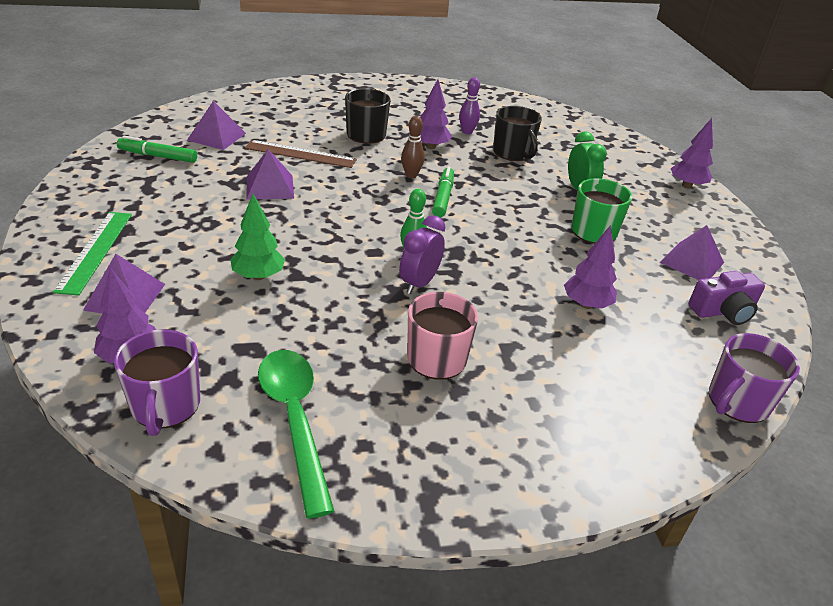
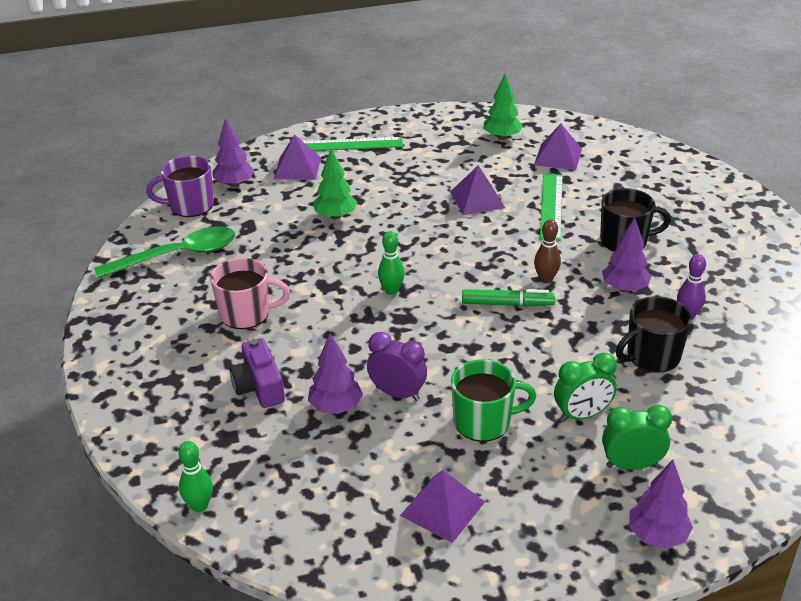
camera: 90 degrees right, 0 degrees up
(158, 156) = (502, 137): green marker -> green tree
(300, 154) = (551, 206): brown ruler -> green ruler
(419, 283) = (346, 298): purple clock -> purple clock (397, 393)
(626, 181) = (631, 465): none -> green clock
(723, 311) = (346, 522): purple camera -> purple camera (259, 386)
(737, 402) = (199, 506): purple mug -> green bowling pin

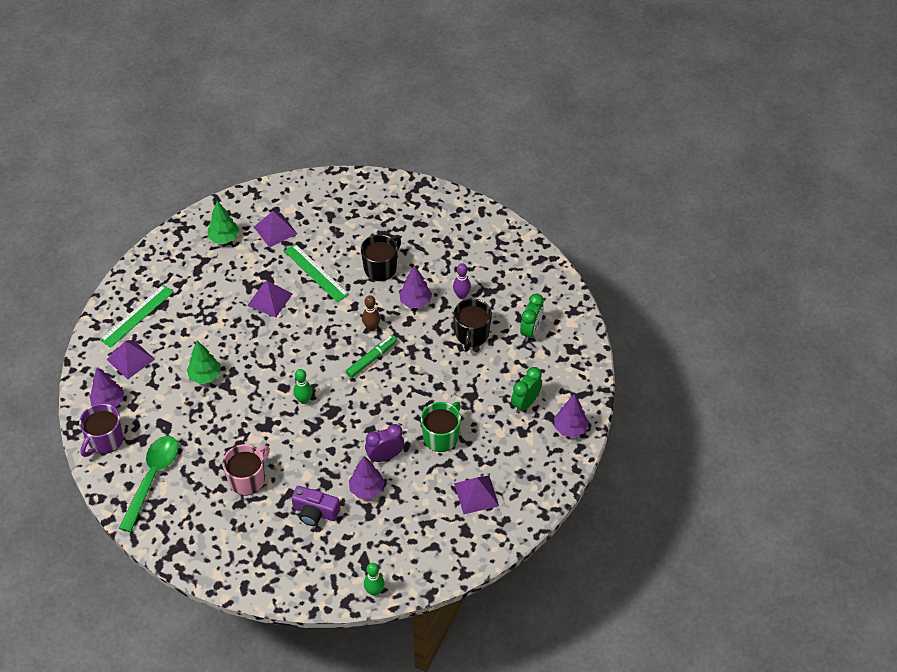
camera: 50 degrees left, 15 degrees up
(582, 415) = (478, 395): green clock -> green clock (531, 331)

